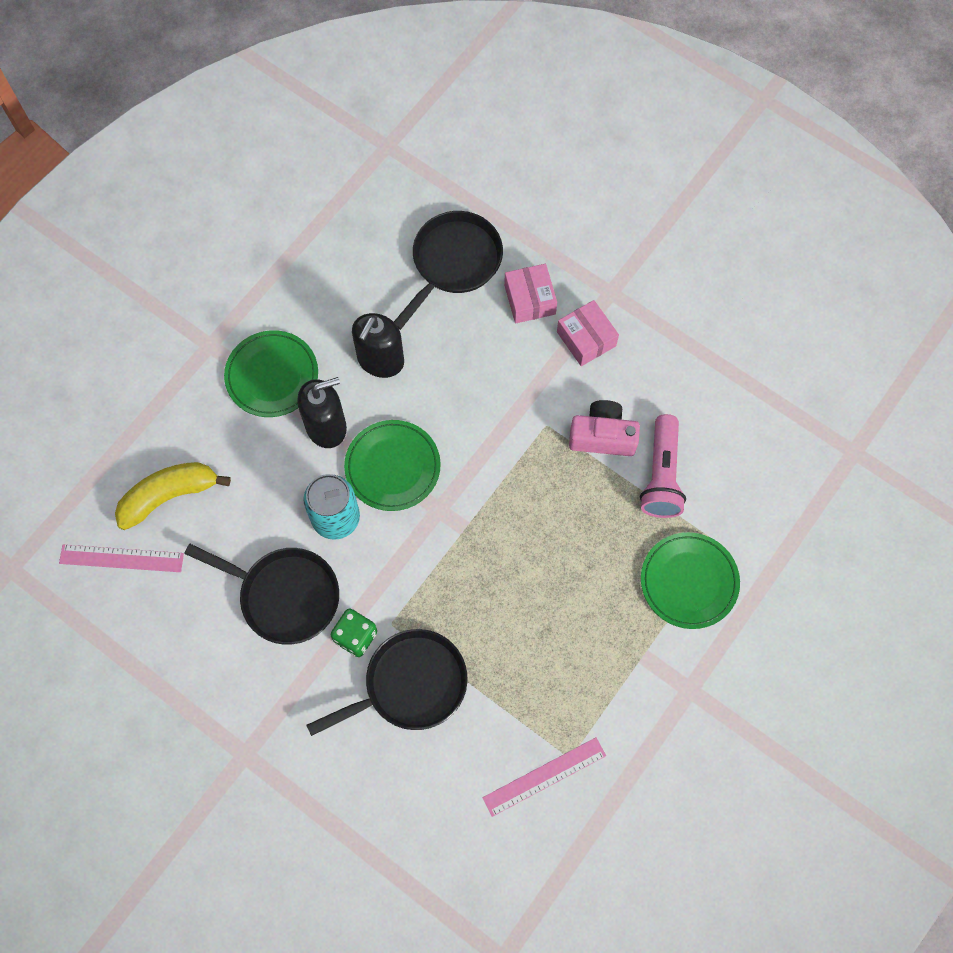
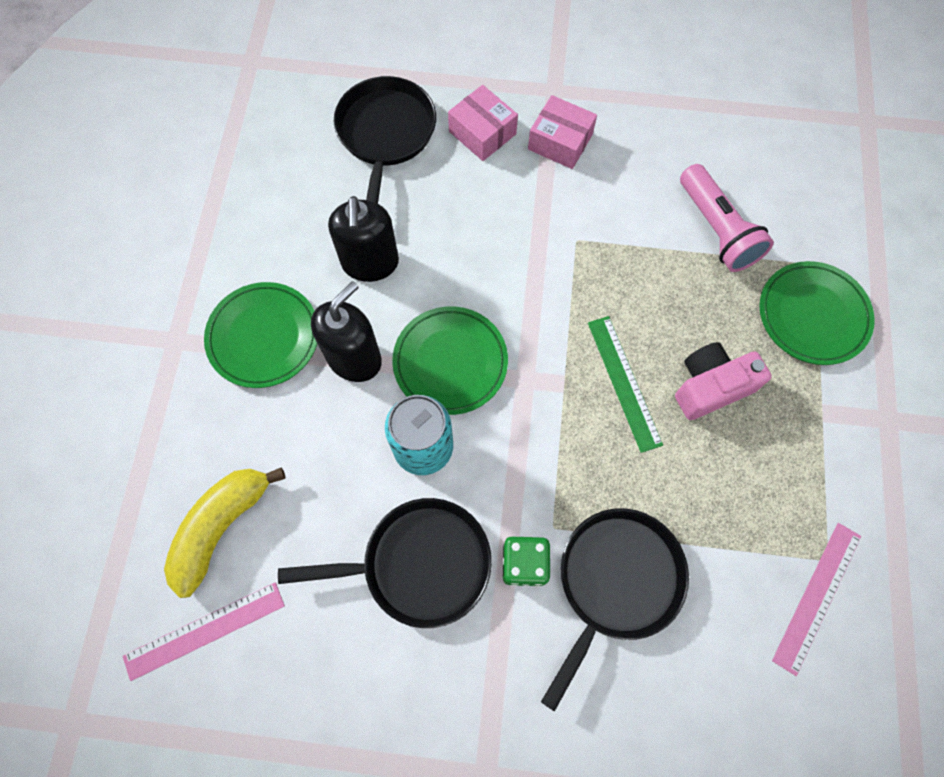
camera: 30 degrees left, 0 degrees up
(509, 551) = (623, 382): none -> green ruler
(602, 436) = (637, 222): pink camera -> pink camera (710, 387)

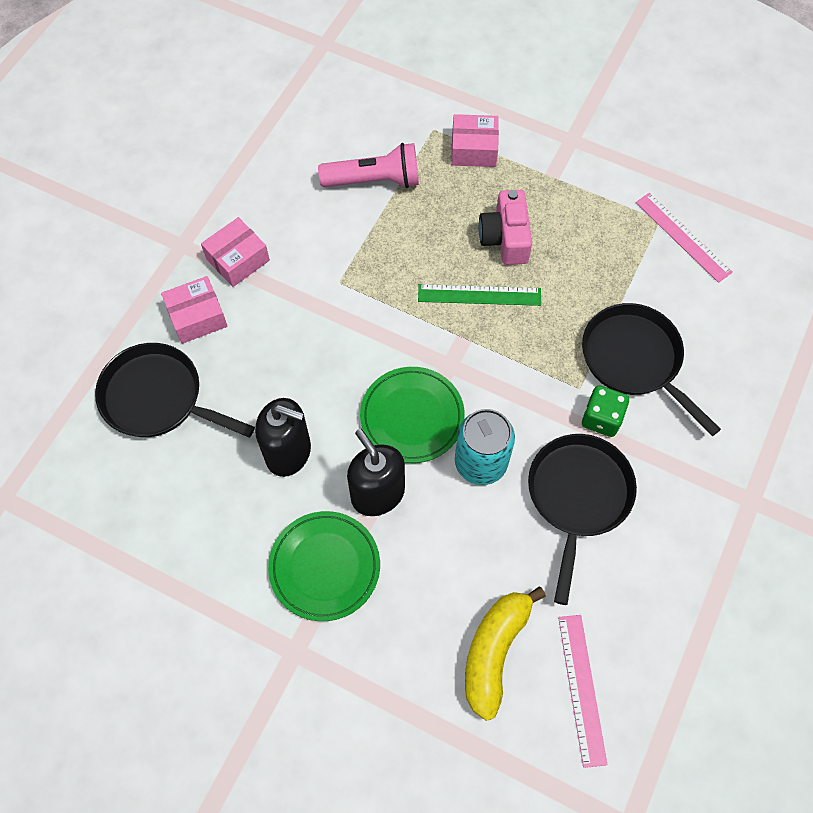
camera: 70 degrees left, 5 degrees down
(221, 527) = (494, 651): yellow banana -> yellow banana turned 60 degrees clockwise
(812, 315) = (473, 149): green plate -> pink box

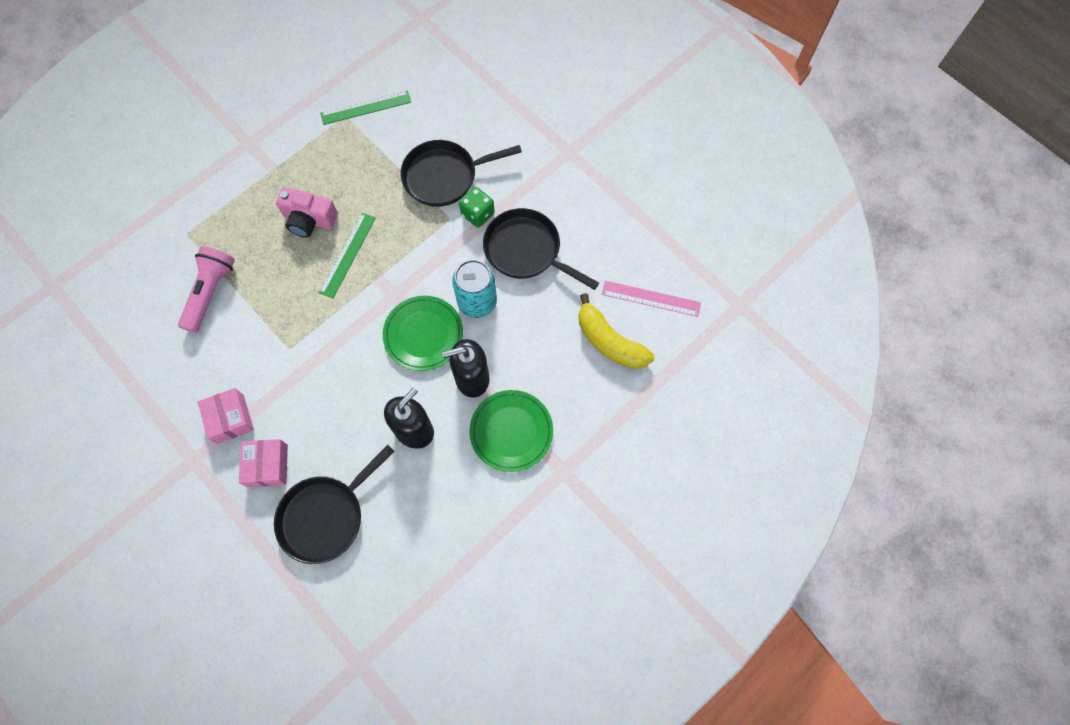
camera: 70 degrees left, 5 degrees up
(473, 149) = (220, 212): pink box -> none
(682, 237) = (366, 108): pink ruler -> green ruler

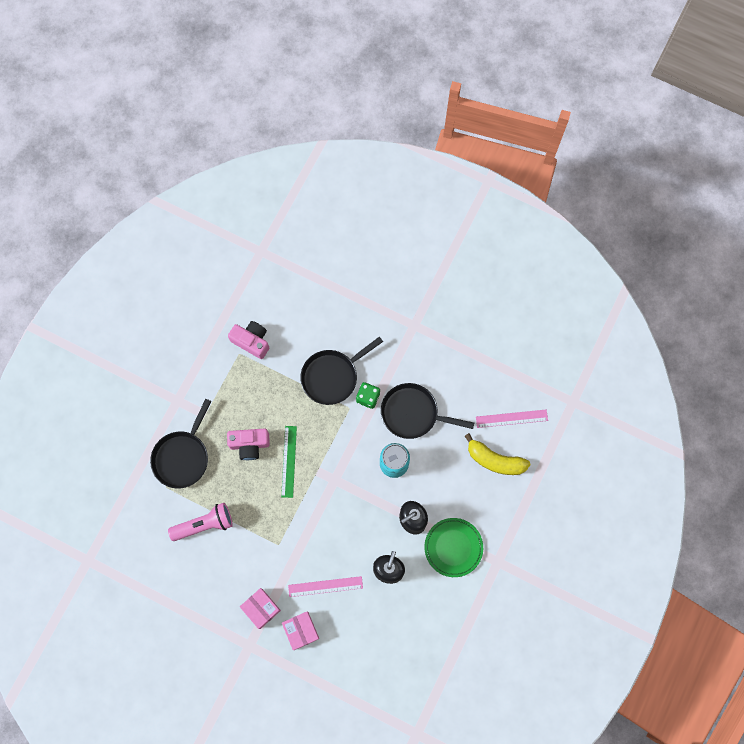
camera: 20 degrees left, 5 degrees up
(210, 292) = (204, 524): pink flashlight -> pink flashlight turned 75 degrees clockwise
(324, 421) = (325, 586): none -> pink ruler
(326, 516) = (354, 649): black pan -> black pan (182, 457)
(366, 108) = (251, 341): green ruler -> pink camera
(423, 335) = (367, 501): green plate -> none

